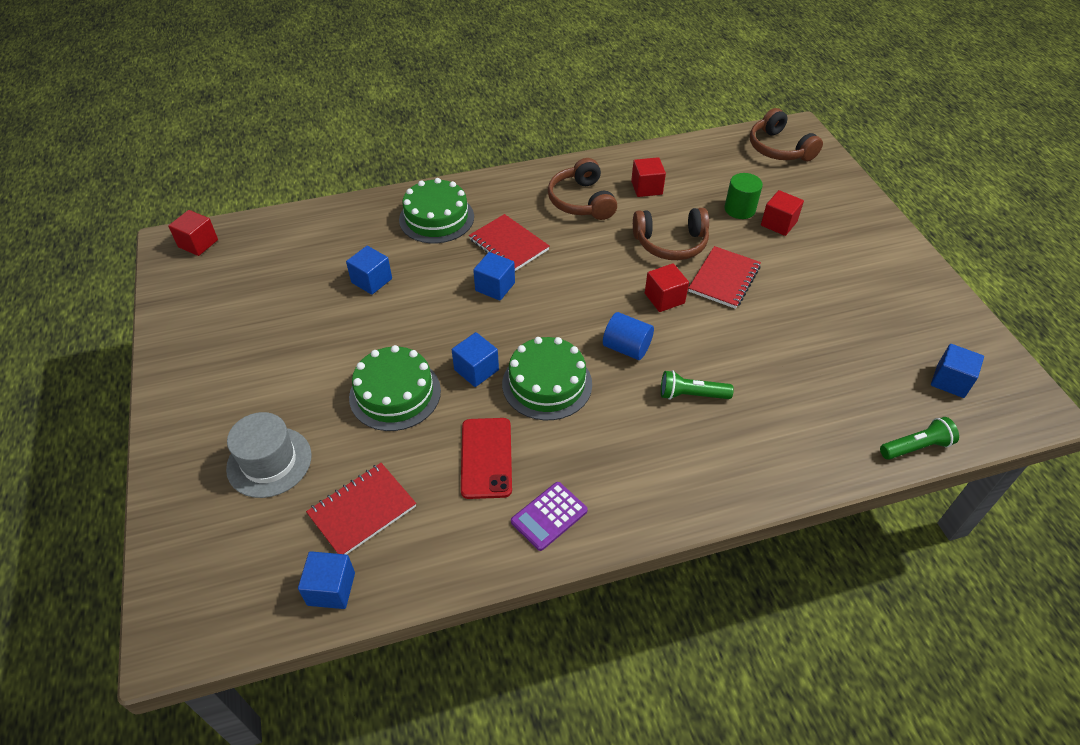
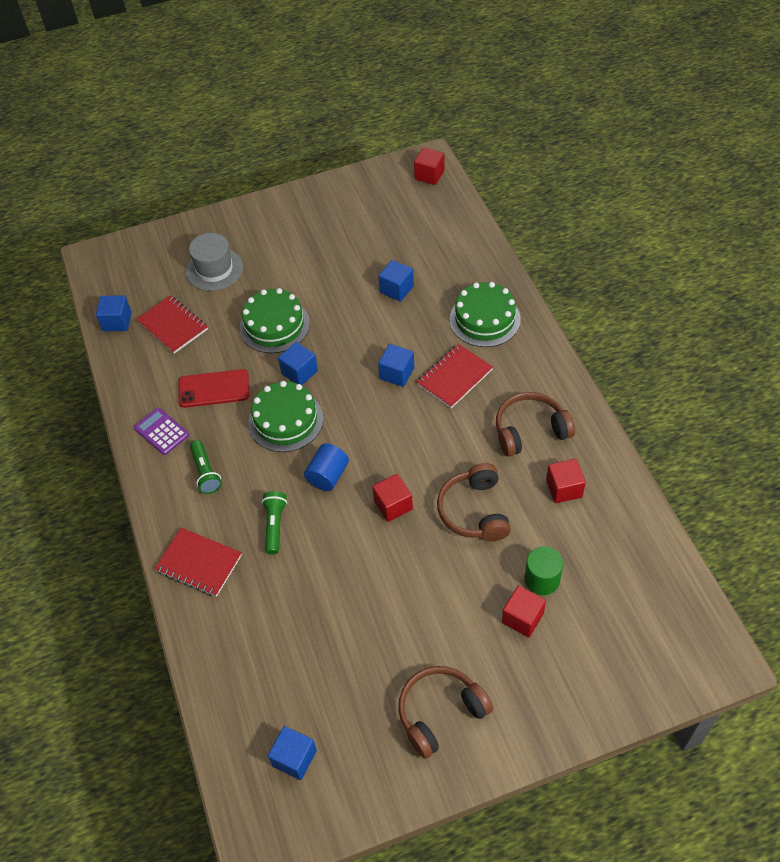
camera: 90 degrees right, 5 degrees up
(724, 279) = (425, 558): red notebook -> red notebook (199, 563)
(779, 149) = (672, 631): brown headphones -> brown headphones (440, 713)
(916, 447) = (215, 707): green flashlight -> green flashlight (205, 472)

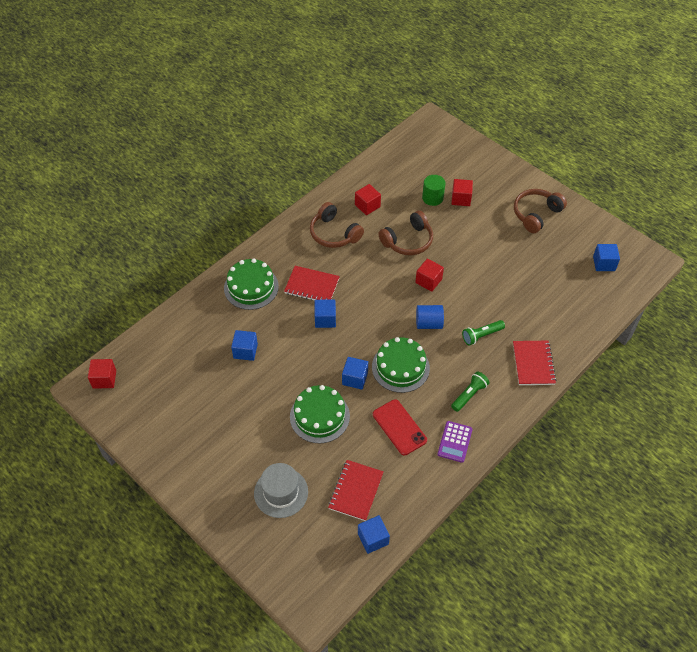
camera: 120 degrees left, 0 degrees up
(440, 713) = (536, 214): brown headphones -> brown headphones turned 105 degrees clockwise

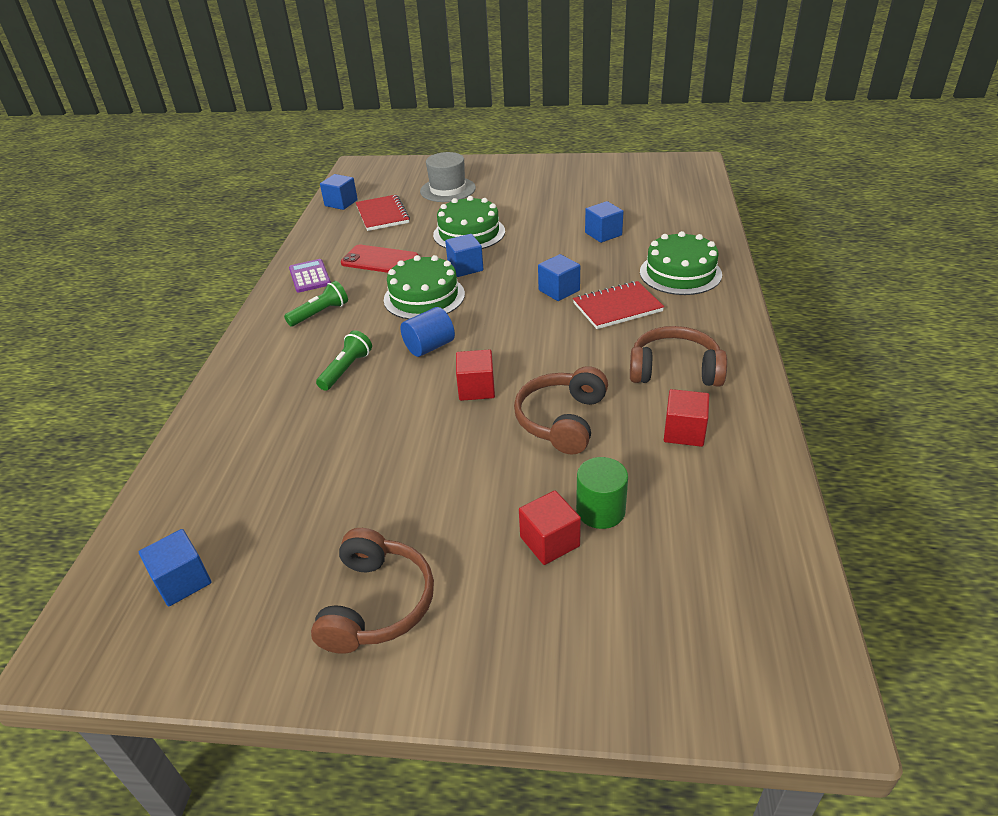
camera: 145 degrees right, 15 degrees down
(104, 379) = (689, 170): red cube -> none
(469, 395) = (320, 313): green flashlight -> green flashlight turned 135 degrees counterclockwise
(533, 364) = (252, 376): red notebook -> none

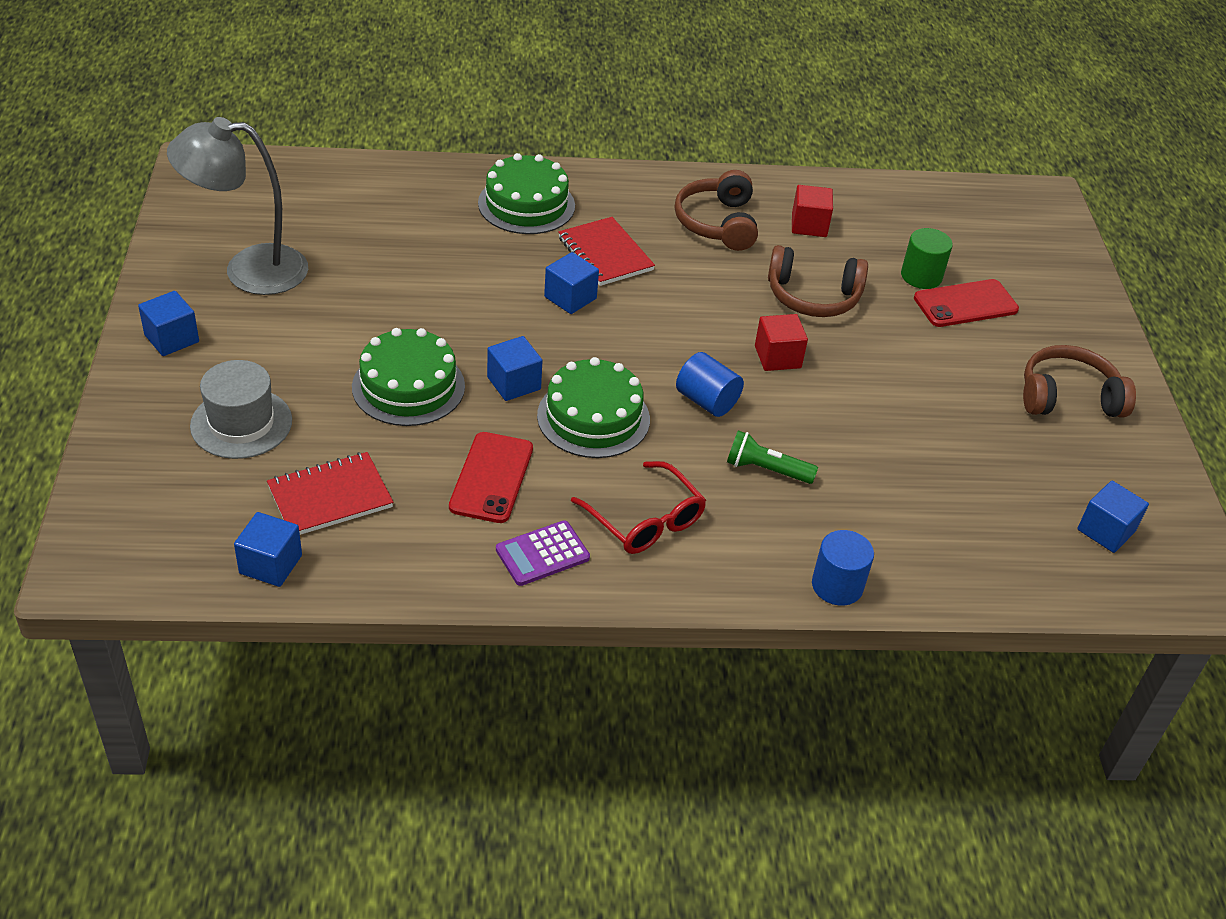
camera: 105 degrees left, 5 degrees up
(220, 392) = (837, 585): none -> blue cylinder
(320, 313) = (645, 520): green flashlight -> red glasses
(549, 541) = (965, 304): red cube -> red phone
(585, 182) = (249, 270): none -> grey lamp
(603, 234) = (422, 258): blue cube -> blue cube (172, 338)

